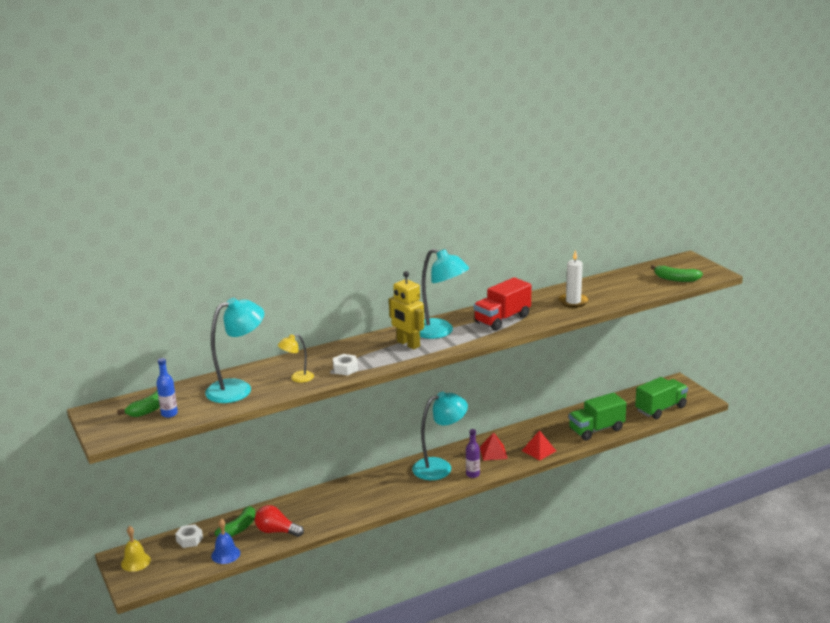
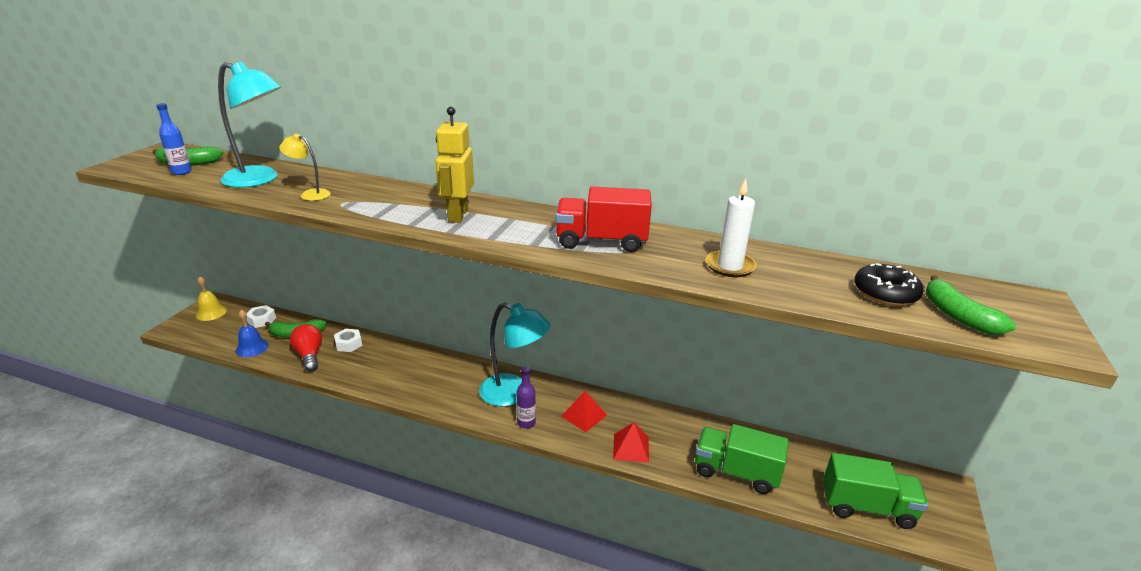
camera: 45 degrees right, 5 degrees up
(345, 369) = (357, 207): white nut -> white nut (348, 344)
(440, 332) = (512, 220): turquoise lamp -> none
(642, 283) = (885, 293): none -> black donut

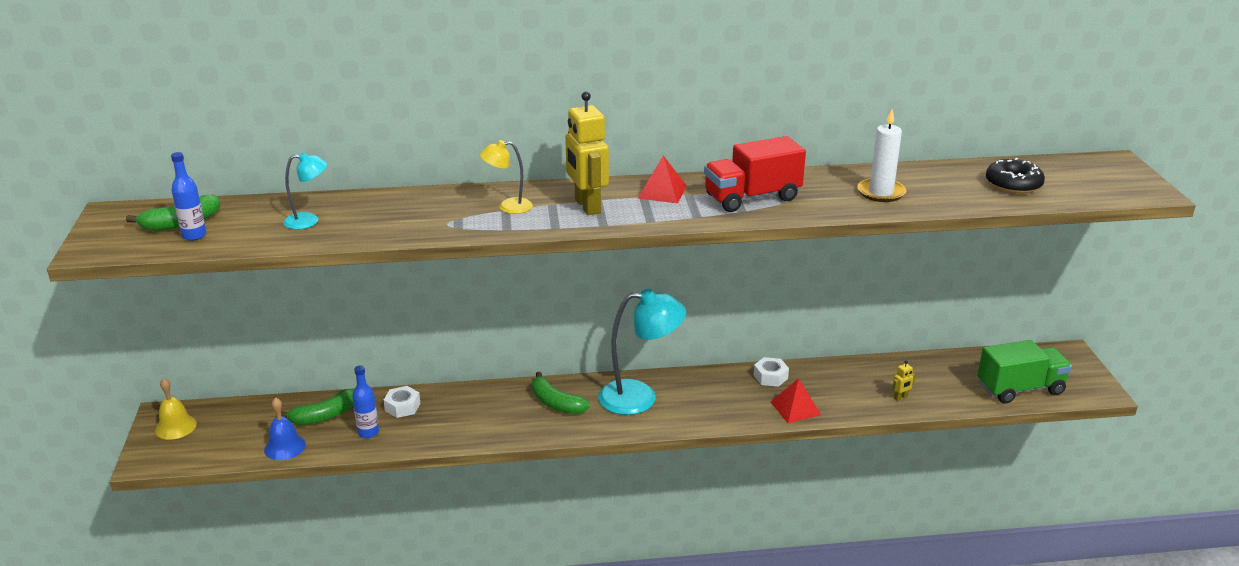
camera: 25 degrees left, 0 degrees up
(260, 179) = (309, 221): turquoise lamp -> turquoise lamp, size x0.51
(262, 320) = (258, 415): white nut -> white nut (770, 377)
(309, 355) = (368, 432): red light bulb -> blue bottle
(310, 194) = (397, 223): yellow lamp -> yellow lamp (508, 207)
(526, 423) = (678, 420): purple bottle -> none
(584, 415) = (728, 395): red pyramid -> red pyramid (662, 192)
(736, 472) = (900, 397): green truck -> yellow robot
(957, 316) = (1074, 189): green banana -> green banana (556, 403)

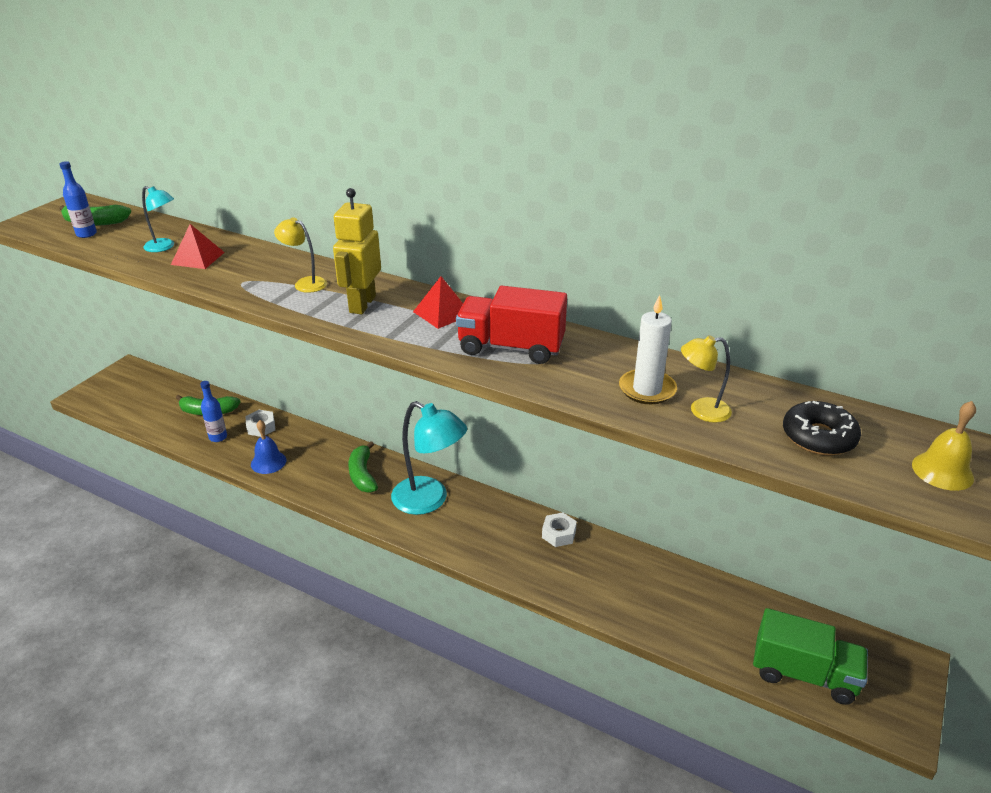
camera: 35 degrees right, 5 degrees up
(175, 427) = (123, 379): yellow bell -> yellow bell (942, 471)
(285, 447) = (160, 424): blue bell -> blue bell (268, 462)
(795, 408) = (546, 576): red pyramid -> red pyramid (197, 258)
(900, 397) = (659, 616): yellow robot -> none
(930, 193) = (701, 410): none -> yellow lamp

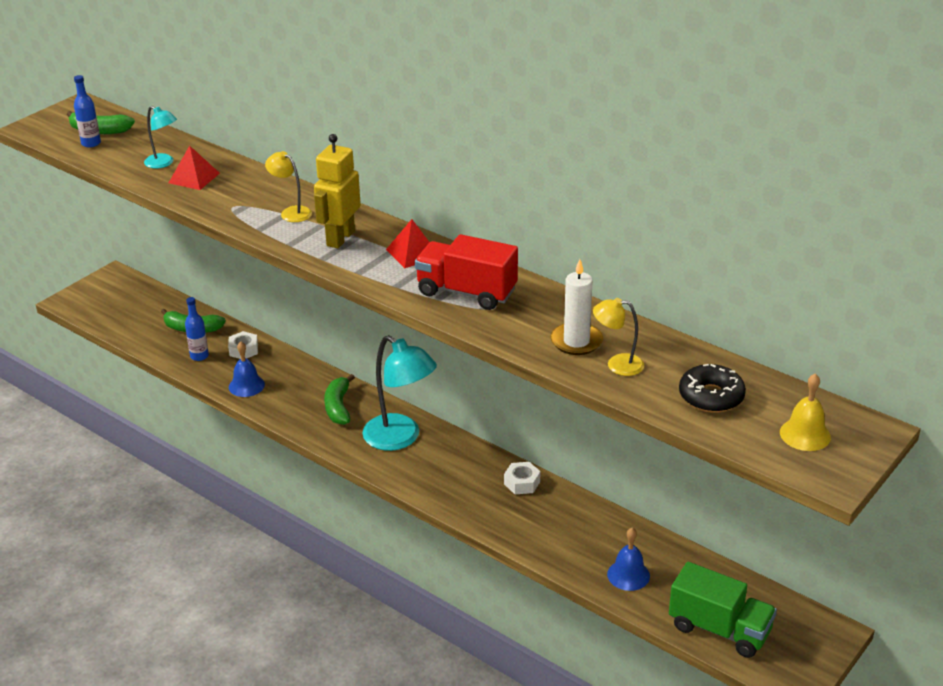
camera: 10 degrees right, 0 degrees up
(692, 622) = (628, 575): none -> blue bell

